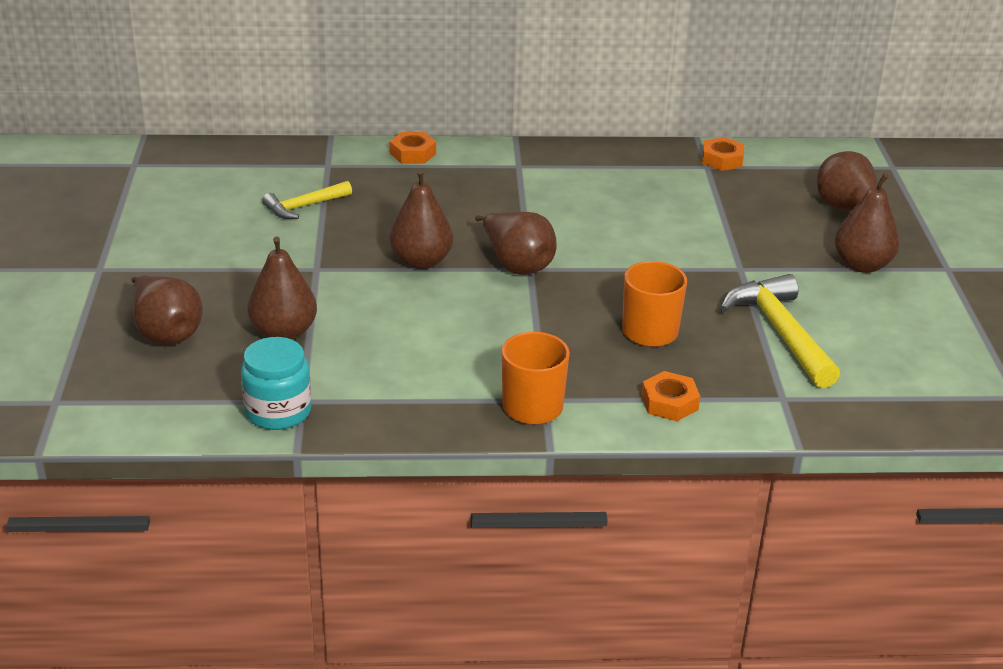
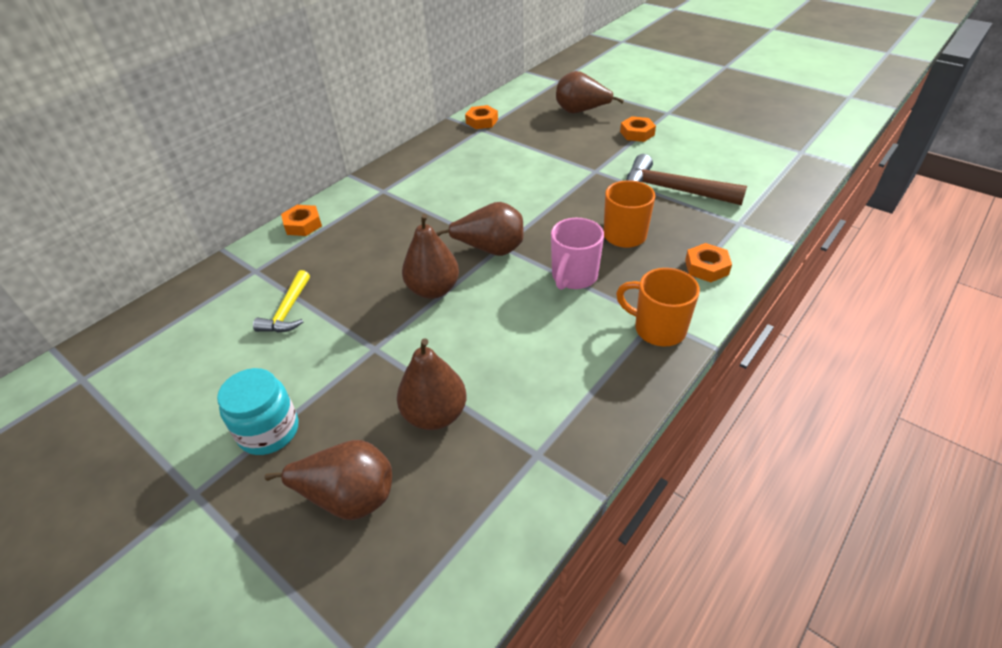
camera: 45 degrees left, 10 degrees up
(278, 411) = (538, 479): turquoise jar -> turquoise jar (269, 431)
(542, 328) = (574, 277): none -> pink mug
(780, 332) = (673, 190): yellow hammer -> brown hammer
(862, 265) = (637, 133): brown pear -> orange nut

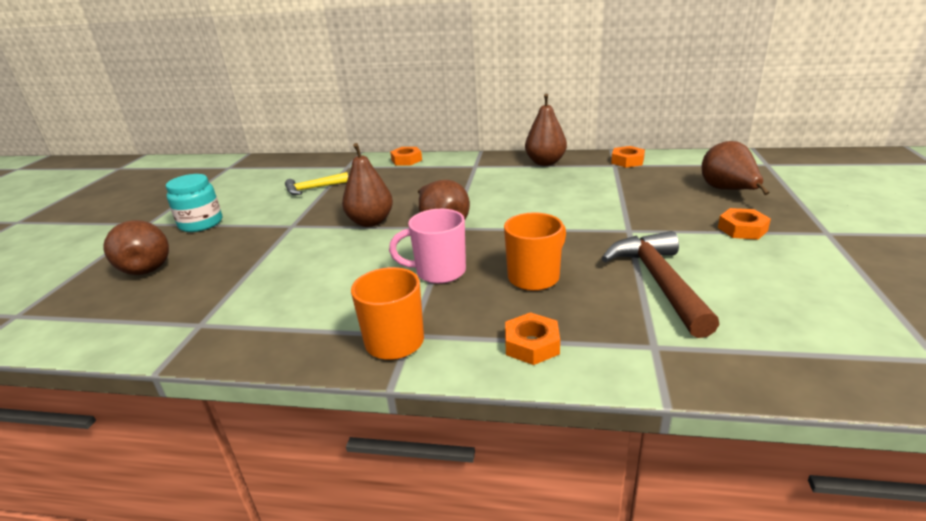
camera: 60 degrees right, 15 degrees down
(435, 415) = (231, 269): brown pear -> brown pear (545, 162)

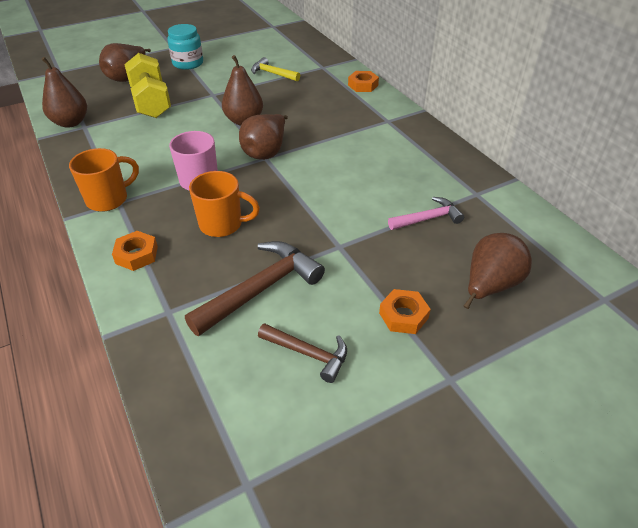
camera: 50 degrees right, 15 degrees up
(236, 264) = (151, 102): none -> yellow dumbbell
(545, 162) = (436, 153): brown pear -> brown pear (71, 122)
(627, 161) = (495, 198): orange nut -> none
(627, 188) = (428, 219): none -> pink hammer
(768, 282) = (308, 353): none -> brown hammer

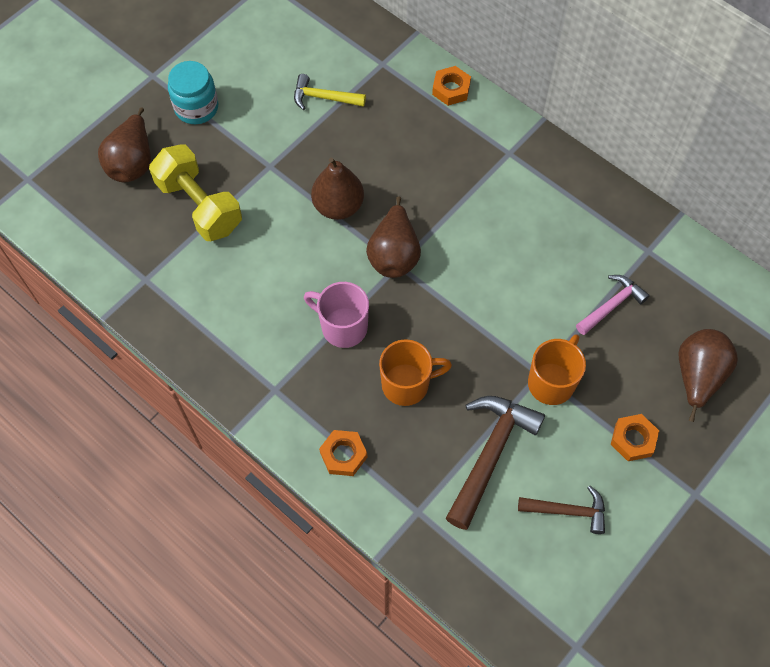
camera: 20 degrees left, 20 degrees up
(71, 122) = (122, 277): brown pear -> none
(109, 199) = (261, 389): orange mug -> orange mug (552, 382)

